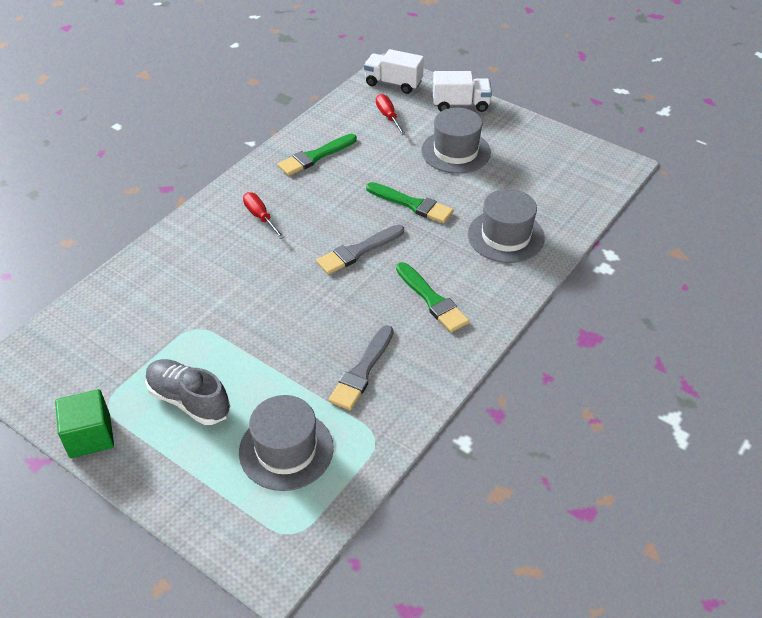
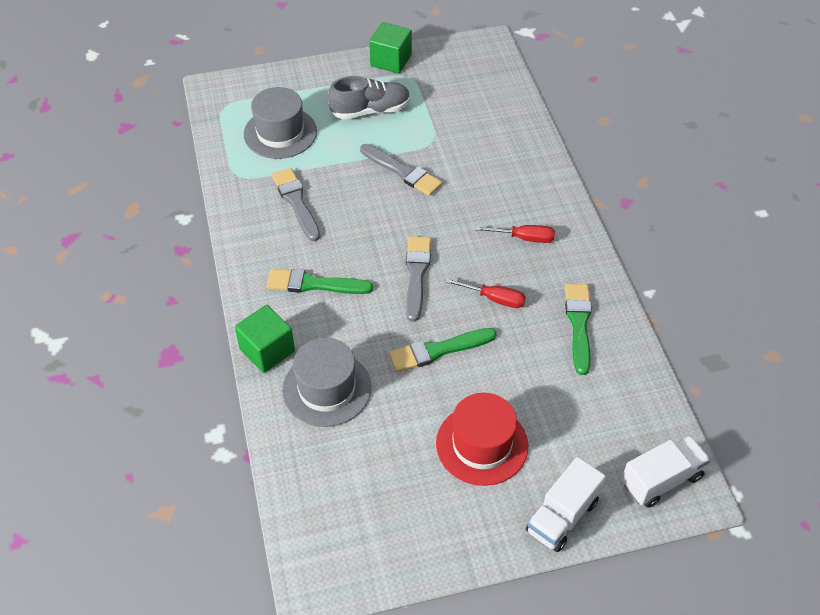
camera: 130 degrees right, 5 degrees up
(254, 325) = (403, 172): none -> grey brush
(388, 116) = (598, 429): red screwdriver -> red screwdriver (495, 299)
(455, 151) = (482, 444): grey hat -> red hat
(517, 285) = (267, 350): none -> green cube

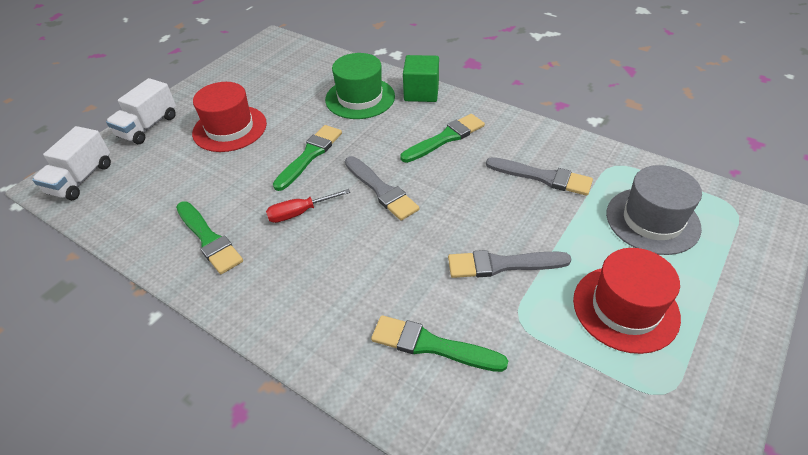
camera: 140 degrees right, 5 degrees down
(326, 388) = (360, 98): grey hat -> green hat
(370, 110) = (625, 308): grey shoe -> red hat
(391, 60) = (716, 402): green cube -> none
(493, 162) = (431, 345): none -> green brush
(525, 238) = (319, 282): red screwdriver -> none
(562, 516) = (148, 126): white truck -> white truck turned 150 degrees counterclockwise

